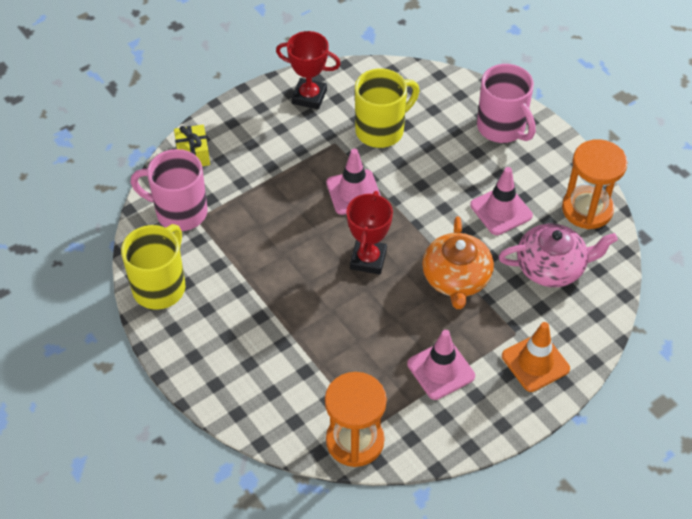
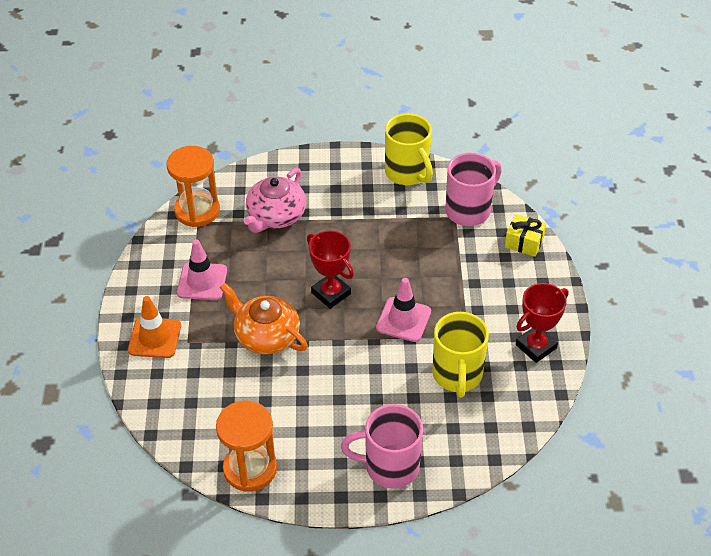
camera: 125 degrees right, 5 degrees down
(501, 210) = (302, 405): pink traffic cone -> none
(551, 267) = (220, 403): pink teapot -> pink teapot (276, 216)

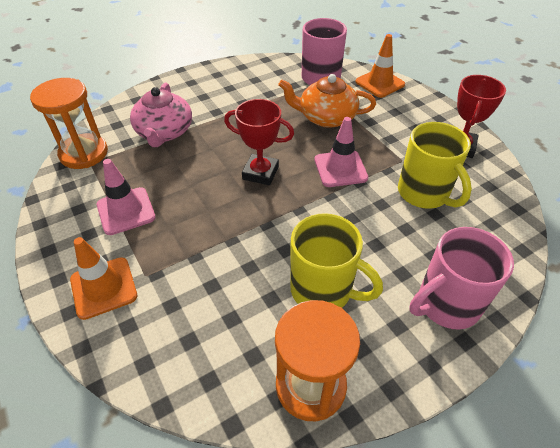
camera: 30 degrees left, 0 degrees up
(266, 336) = (226, 233): orange teapot -> orange teapot (326, 117)
(407, 173) = (254, 69): yellow mug -> yellow mug (323, 290)
(524, 242) = (380, 83): yellow gift -> orange traffic cone

